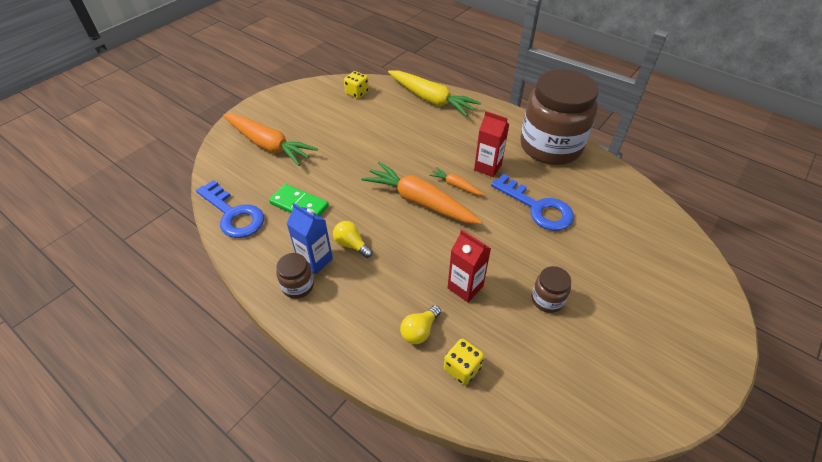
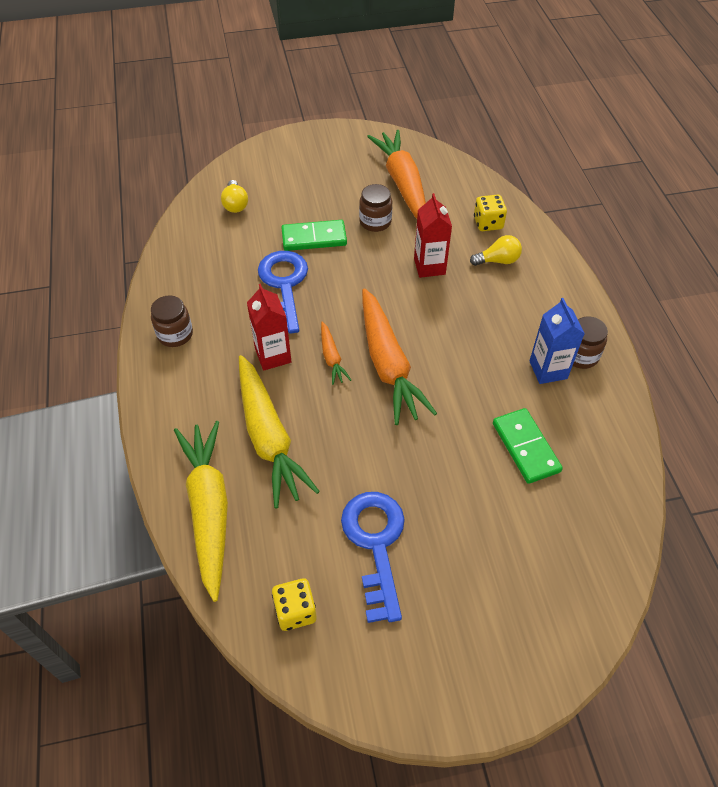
camera: 140 degrees left, 5 degrees up
(233, 214) = (613, 486): blue key -> blue key (376, 545)
(268, 145) = (510, 583): orange carrot -> orange carrot (403, 184)
(351, 245) = (500, 363): yellow light bulb -> yellow light bulb (235, 204)
(440, 134) = (269, 437): none -> yellow carrot
(550, 146) = (175, 334): brown jar -> brown jar, size x0.41
(568, 253) = (314, 238): none -> green domino

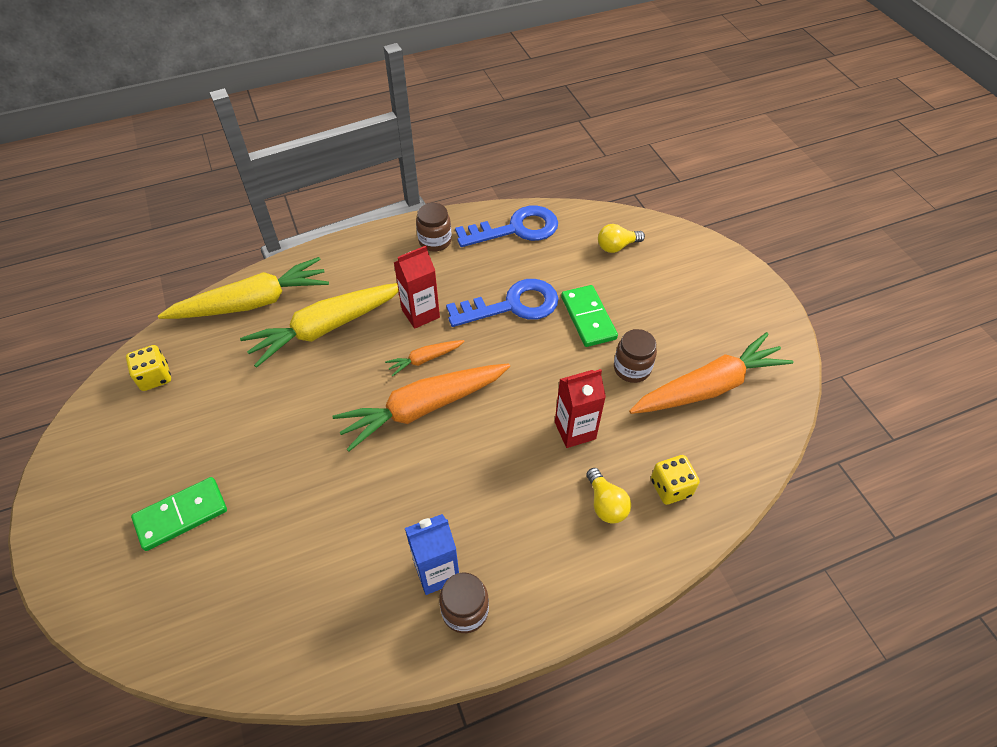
camera: 80 degrees right, 0 degrees up
(376, 545) = (212, 426): blue key -> blue key (515, 229)
(526, 447) = (324, 551): green domino -> green domino (181, 515)

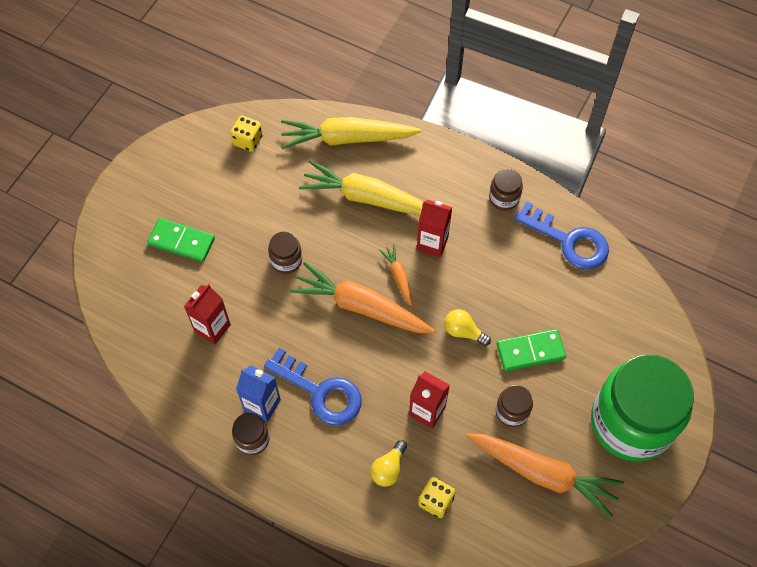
camera: 50 degrees right, 10 degrees up
(253, 302) = (347, 138): yellow carrot -> yellow carrot turned 150 degrees clockwise
(306, 557) = (212, 328): none -> red carton
(310, 435) = (286, 260): none -> brown jar
(425, 359) = (398, 276): orange carrot -> orange carrot turned 45 degrees clockwise
(512, 305) = (494, 294): blue key -> blue key (320, 391)
(588, 318) = (530, 351): green domino -> green domino turned 45 degrees clockwise
(616, 246) = (620, 321): yellow light bulb -> yellow light bulb (463, 331)
(710, 298) = (631, 422): none -> green jar

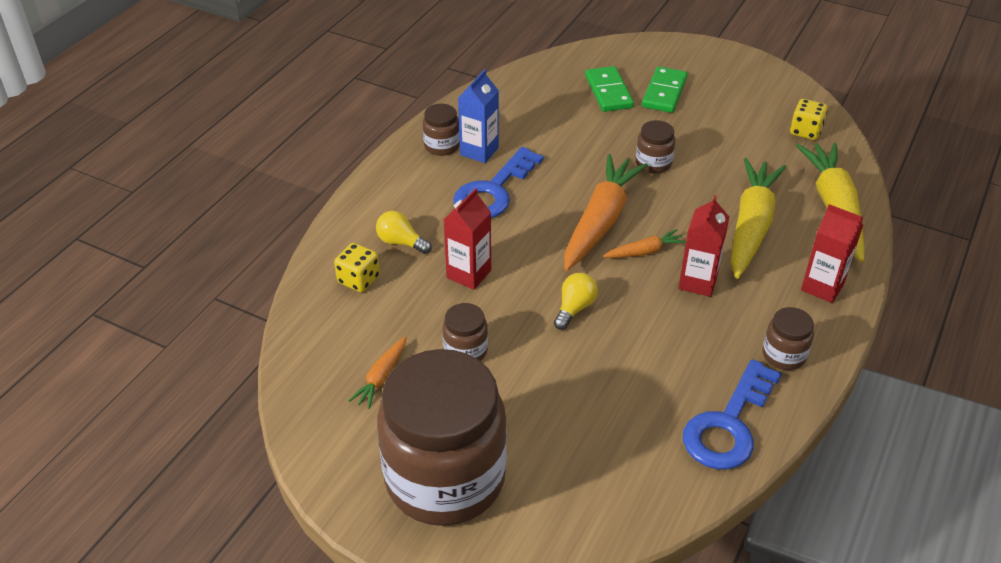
camera: 90 degrees right, 20 degrees down
(212, 328) = (565, 116): red carton -> red carton (822, 287)
(530, 351) = (550, 373): green domino -> green domino (608, 92)
(543, 473) = (381, 377): orange carrot -> orange carrot, size x0.47
(631, 422) = (445, 478): green jar -> brown jar

